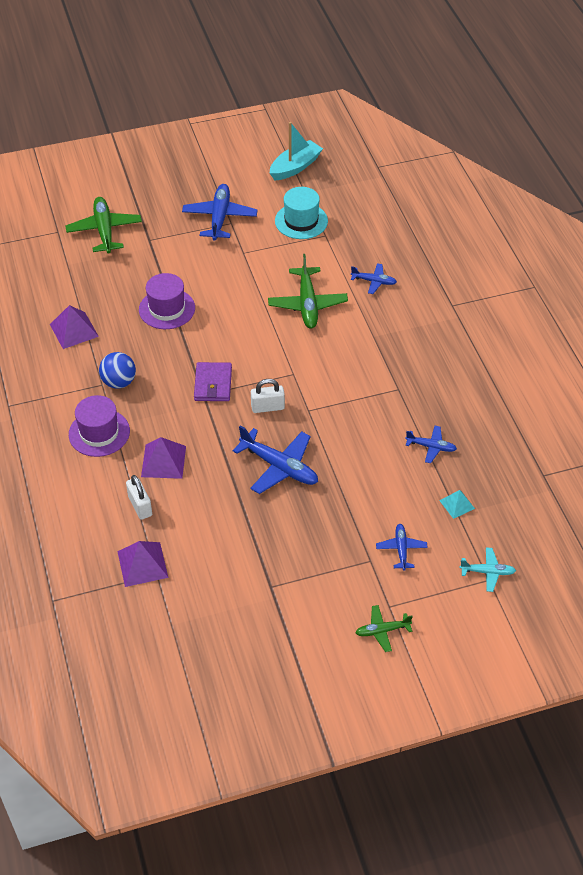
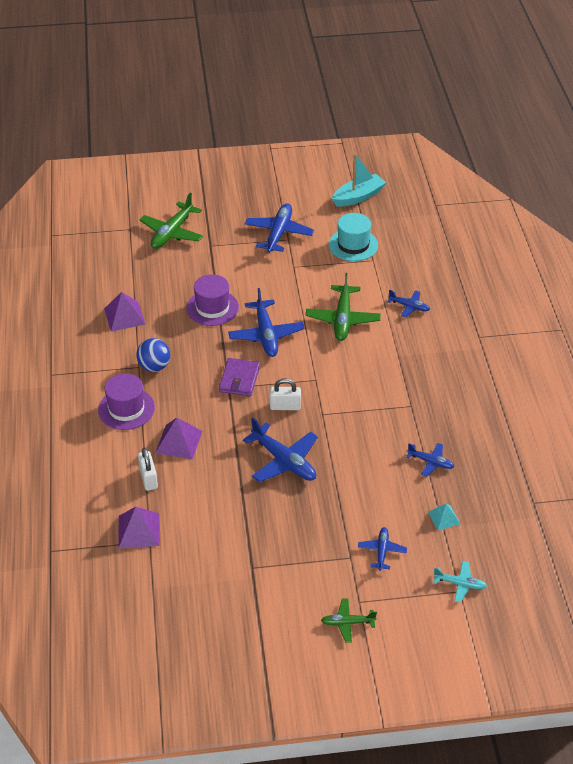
camera: 10 degrees right, 5 degrees down
(104, 230) = (172, 233): green plane -> green plane turned 150 degrees counterclockwise
(230, 331) = (266, 335): none -> blue plane

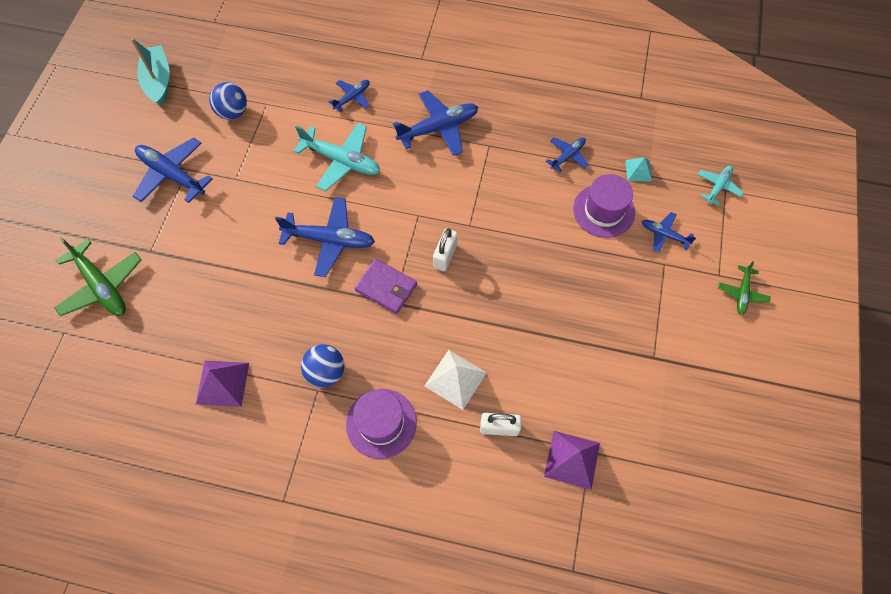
camera: 70 degrees left, 20 degrees up
(179, 441) = (455, 379): purple pyramid -> white pyramid
(212, 308) = (259, 281): purple hat -> purple hat (603, 210)
(284, 461) = (522, 282): blue plane -> blue plane (438, 128)
(342, 319) = (341, 161): green plane -> turquoise plane
(353, 245) = (233, 112): turquoise hat -> blue ball

